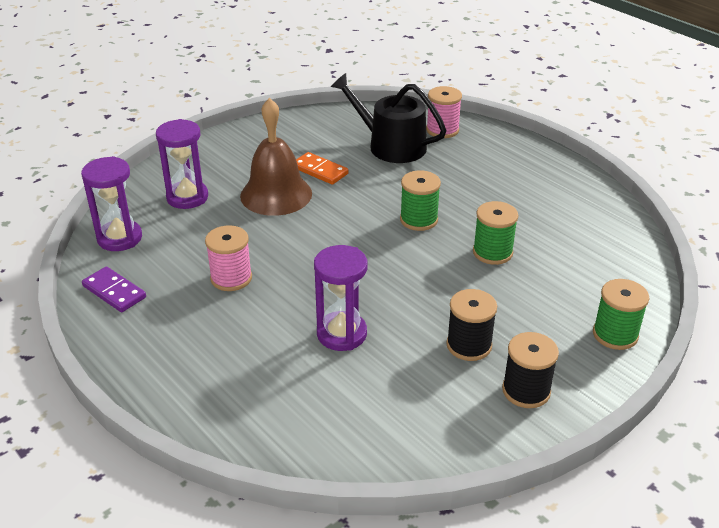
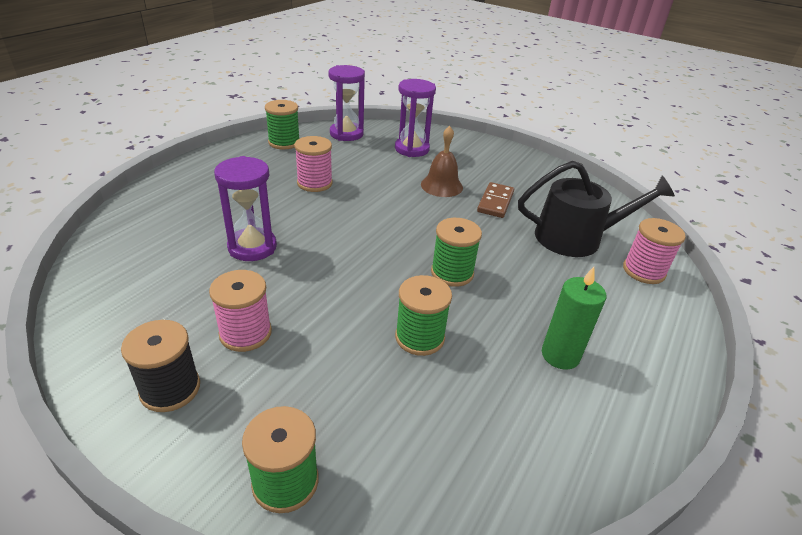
camera: 70 degrees right, 0 degrees up
(114, 292) = (284, 142): purple domino -> green spool
(276, 194) = (441, 186): brown bell -> brown bell, size x0.63
(320, 170) = (495, 202): orange domino -> brown domino
(390, 145) = (576, 238): black watering can -> black watering can turned 75 degrees clockwise
(469, 345) = (245, 333): black spool -> pink spool
(522, 194) = (560, 355): none -> green candle

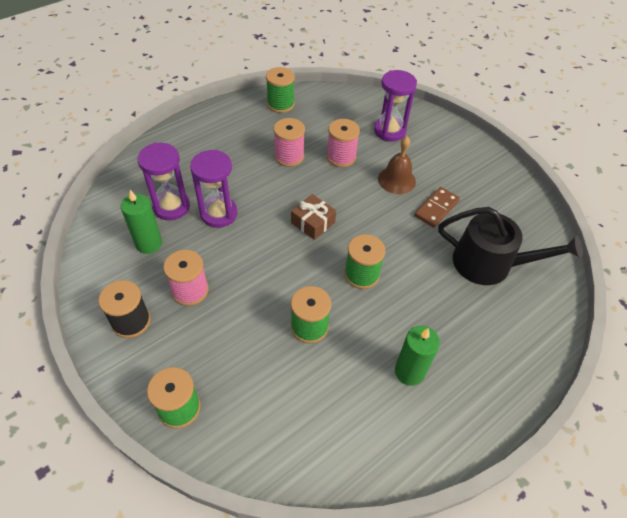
camera: 20 degrees right, 15 degrees up
(167, 294) = (149, 243): none -> green candle
(346, 134) = (338, 102): purple hourglass -> purple hourglass (171, 207)
(371, 236) = (313, 222): none -> brown gift
(643, 271) = (531, 313): pink spool -> pink spool (341, 157)

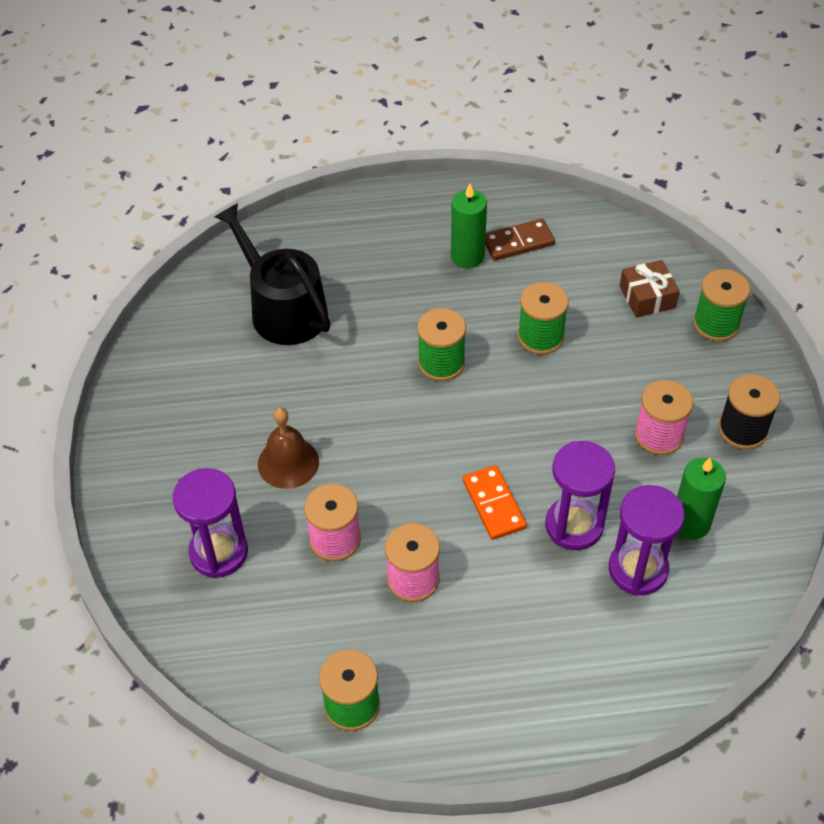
camera: 145 degrees left, 0 degrees up
(271, 206) = (494, 504): none -> orange domino
(313, 222) = (453, 453): brown gift -> brown gift (647, 297)
(436, 208) = (276, 398): brown domino -> brown domino (518, 242)

